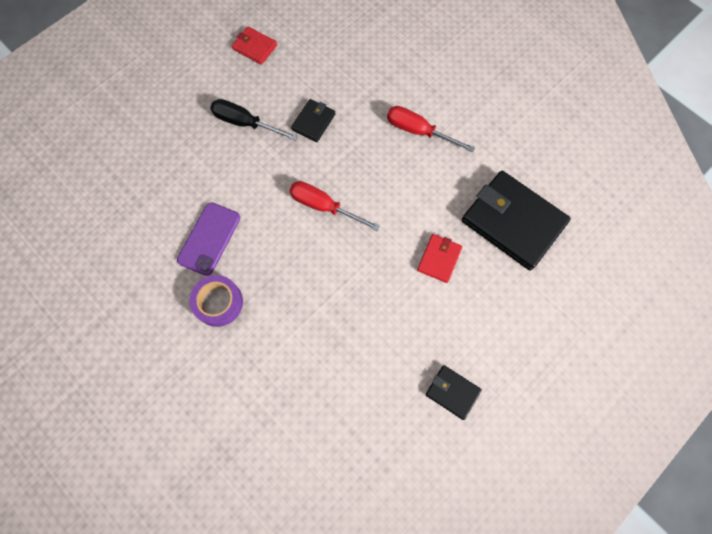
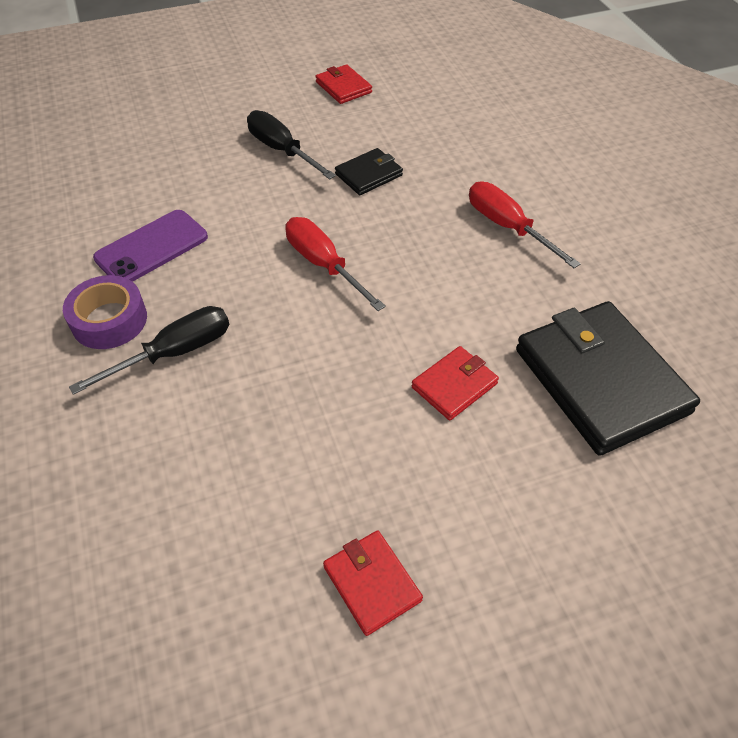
camera: 25 degrees right, 20 degrees down
(272, 307) = (174, 353): none -> black screwdriver
(452, 392) = (372, 583): black wallet -> red wallet

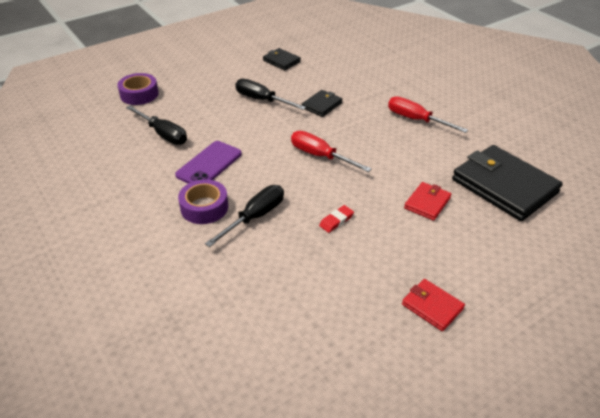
camera: 15 degrees left, 10 degrees down
(111, 111) = (139, 94): none -> purple tape
(112, 184) = (163, 134): none -> black screwdriver
(293, 386) = (336, 221): none -> red eraser
(343, 87) = (281, 61): red wallet -> black wallet

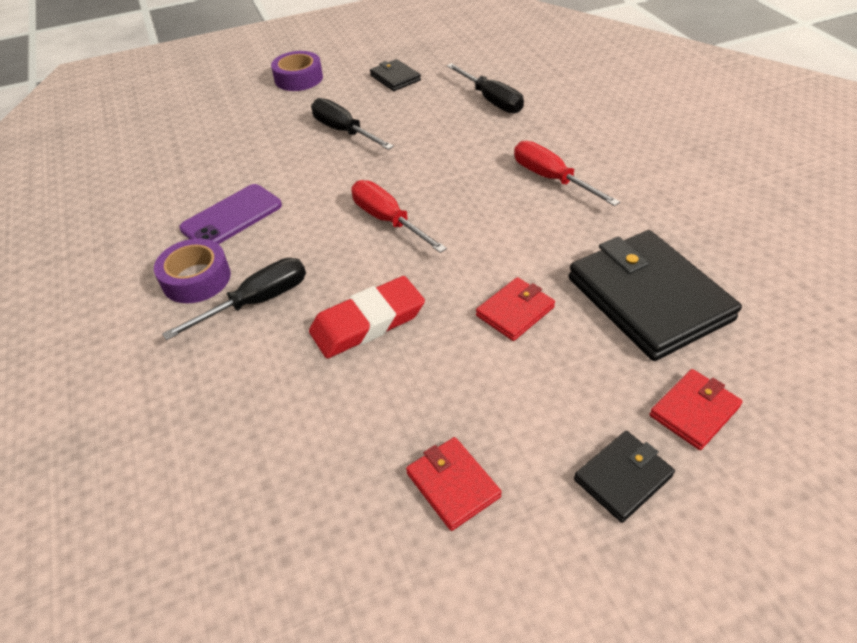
camera: 15 degrees right, 5 degrees up
(139, 94) = (190, 111): purple tape -> purple tape (298, 78)
(163, 134) = (193, 168): black screwdriver -> black screwdriver (491, 100)
(322, 105) = (423, 145): black wallet -> black wallet (622, 478)
(336, 221) = (368, 322): red eraser -> red eraser, size x2.07
(554, 246) = (694, 411): none -> red wallet

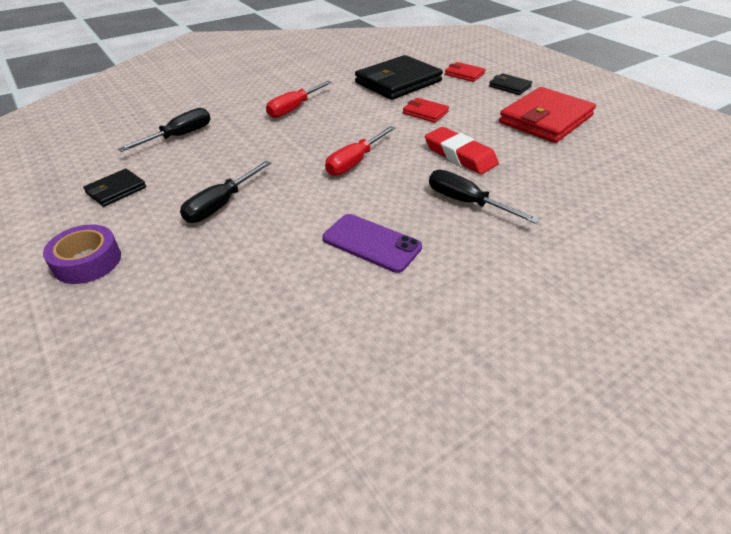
camera: 105 degrees left, 5 degrees down
(196, 279) = (458, 241): purple tape -> none
(453, 485) = (545, 119): red wallet -> red wallet, size x2.09

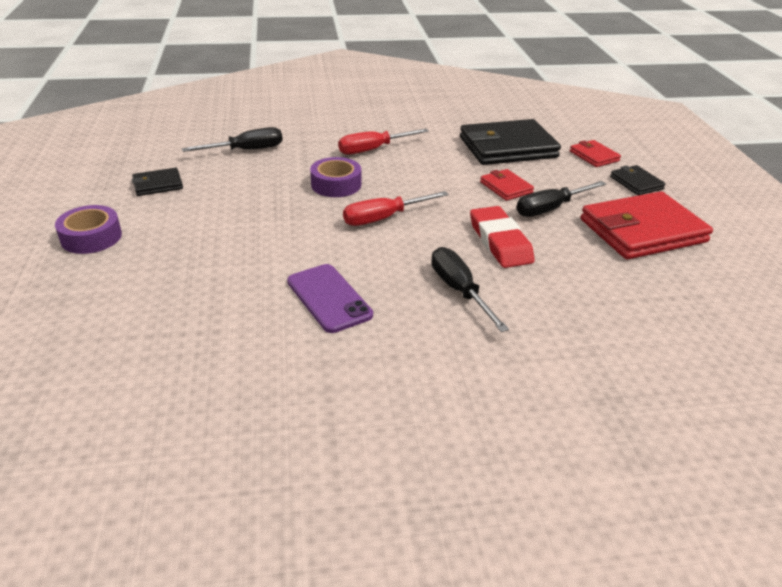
camera: 25 degrees right, 5 degrees down
(221, 205) = (229, 222): black screwdriver -> black screwdriver (550, 209)
(289, 145) = (336, 184): none -> purple tape

